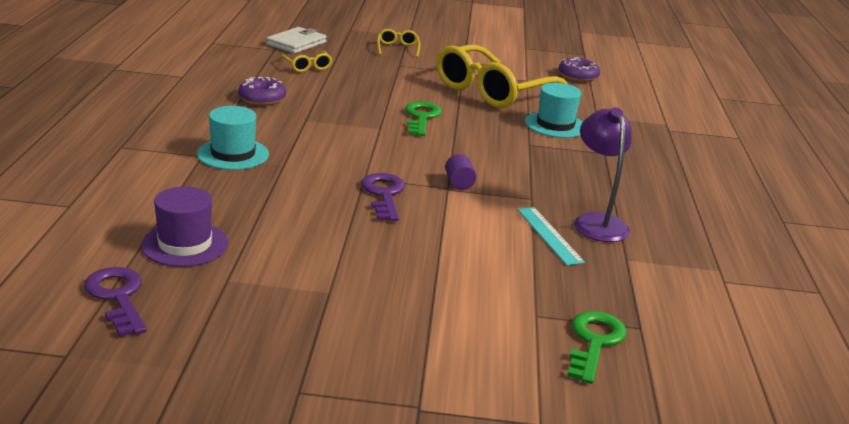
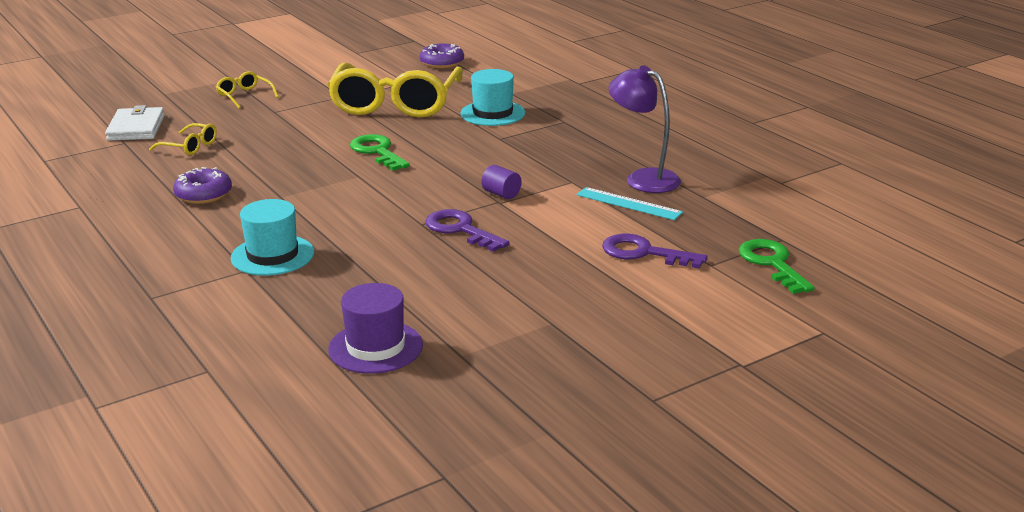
camera: 35 degrees left, 0 degrees up
(118, 297) = (401, 414): purple key -> purple key (644, 253)

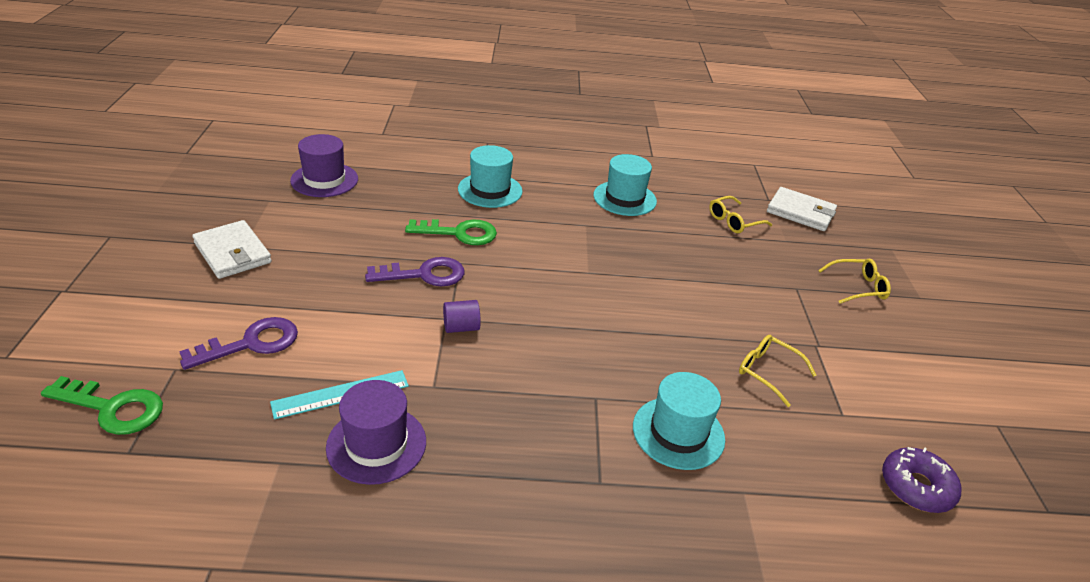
camera: 120 degrees right, 10 degrees up
(203, 194) = (624, 198): purple donut -> turquoise hat
(377, 152) = (634, 303): green key -> green key (459, 233)
(395, 104) = (767, 372): yellow glasses -> yellow glasses, size x0.41
(568, 321) = (232, 253): none -> white wallet
(643, 178) = (376, 444): purple lamp -> purple hat

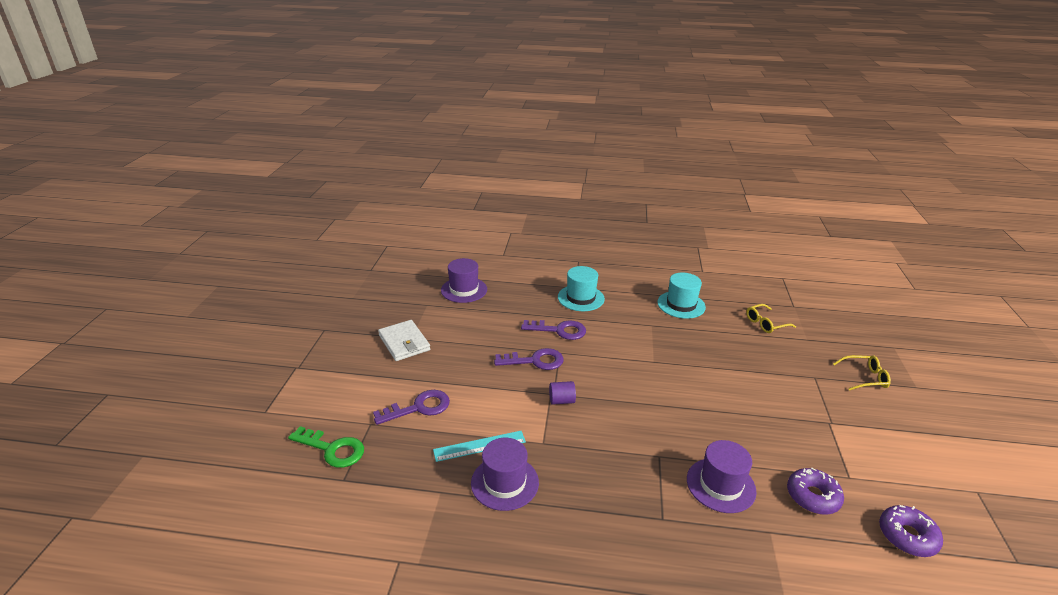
camera: 10 degrees right, 5 degrees down
(459, 233) = (559, 330): green key -> purple key
(678, 433) = (720, 485): turquoise hat -> purple hat
(767, 372) = (790, 442): yellow glasses -> none
(797, 442) = (812, 496): none -> purple donut
(800, 212) = (819, 317): white wallet -> none

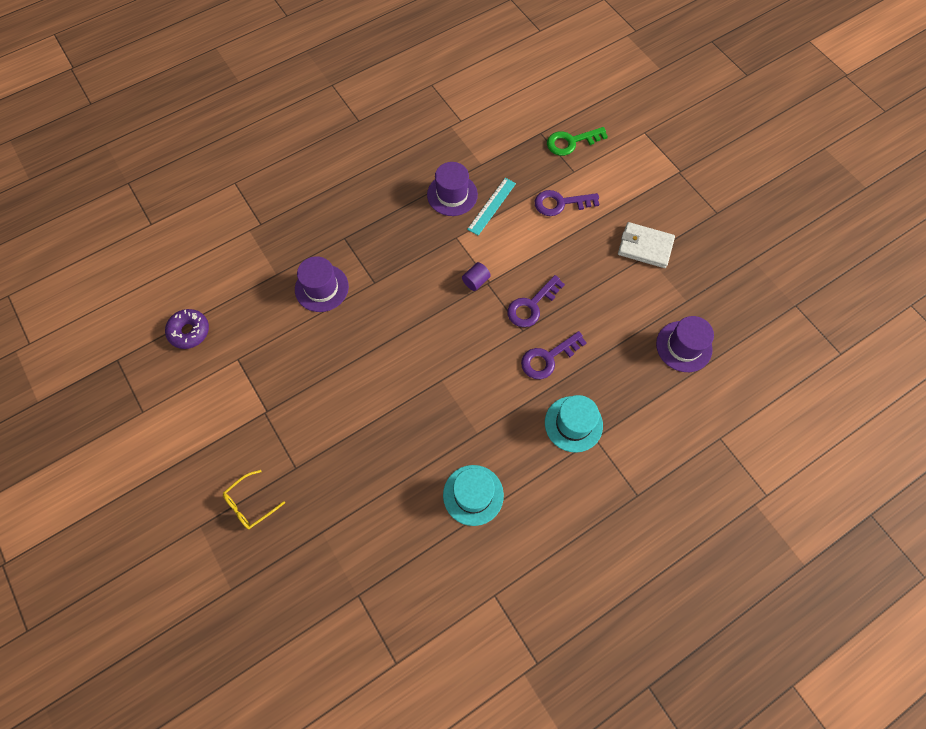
camera: 140 degrees right, 35 degrees up
(419, 408) = (560, 203): purple key -> purple key turned 60 degrees clockwise
(765, 323) = (373, 529): yellow glasses -> none
(812, 496) = (258, 322): purple donut -> none

